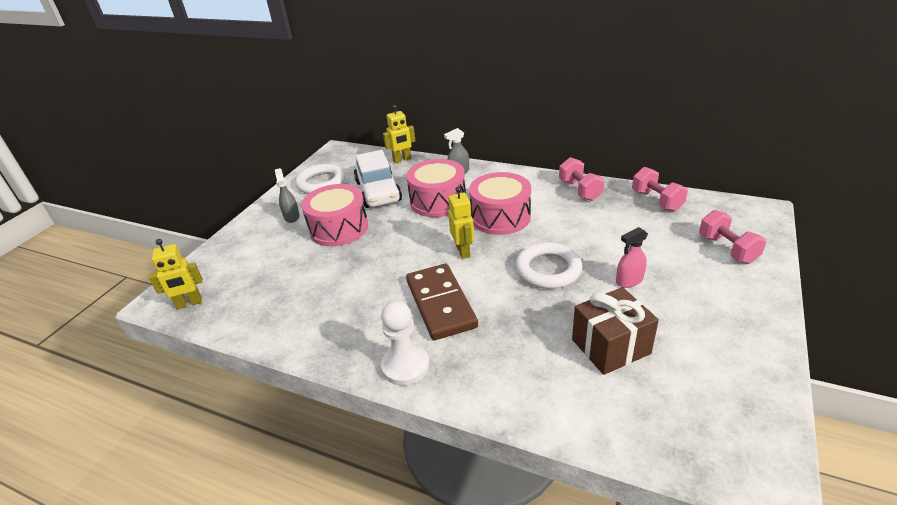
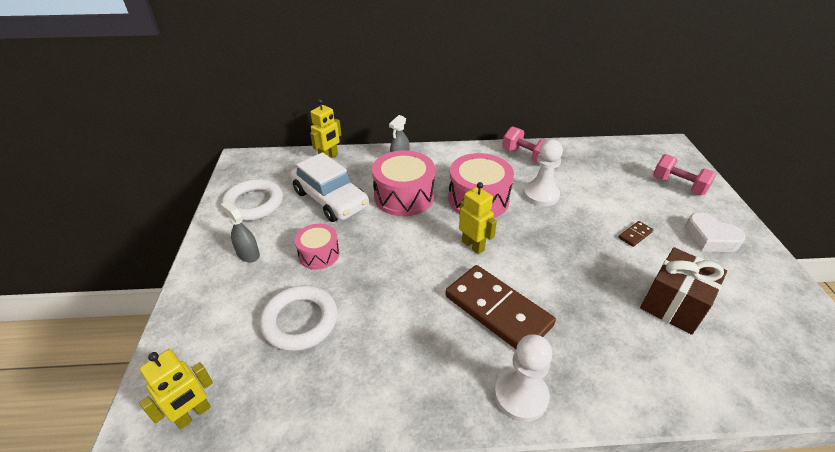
camera: 30 degrees left, 5 degrees up
(339, 228) = (319, 254): pink drum -> pink drum, size x0.59
(548, 270) = (564, 243): white ring -> white ring (300, 321)
(564, 225) = (541, 194): none -> white pawn
(629, 281) = (635, 235): pink spray bottle -> brown domino
(656, 201) = (593, 153): pink dumbbell -> none
(713, 304) = (710, 238): none -> white heart

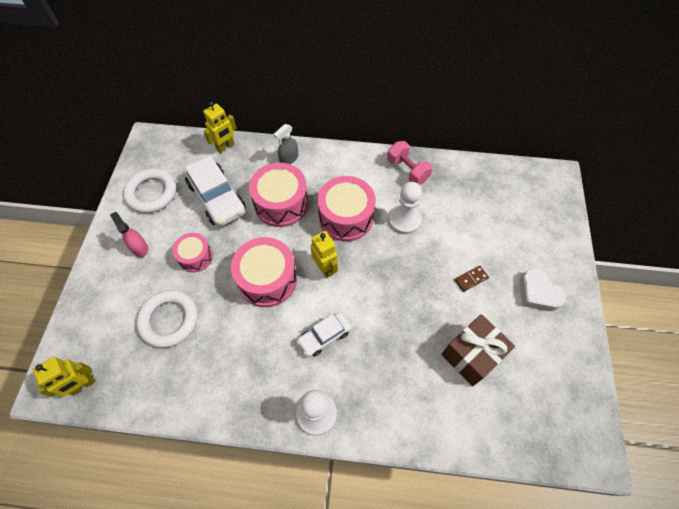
camera: 10 degrees right, 20 degrees up
(248, 254) = (139, 248): grey spray bottle -> pink spray bottle
(410, 264) = (267, 279): none -> pink drum
(498, 310) = (324, 336): brown domino -> white car
(678, 185) = (538, 228): pink dumbbell -> none

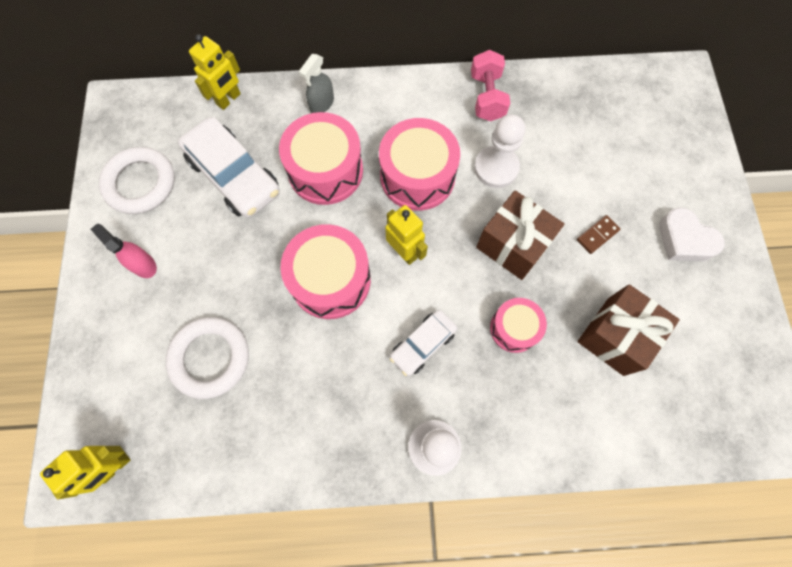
camera: 10 degrees left, 10 degrees up
(195, 257) = (225, 265): pink drum -> pink drum (514, 328)
(406, 276) = (513, 245): none -> brown gift
(407, 170) = (486, 97): pink dumbbell -> pink dumbbell turned 45 degrees clockwise

